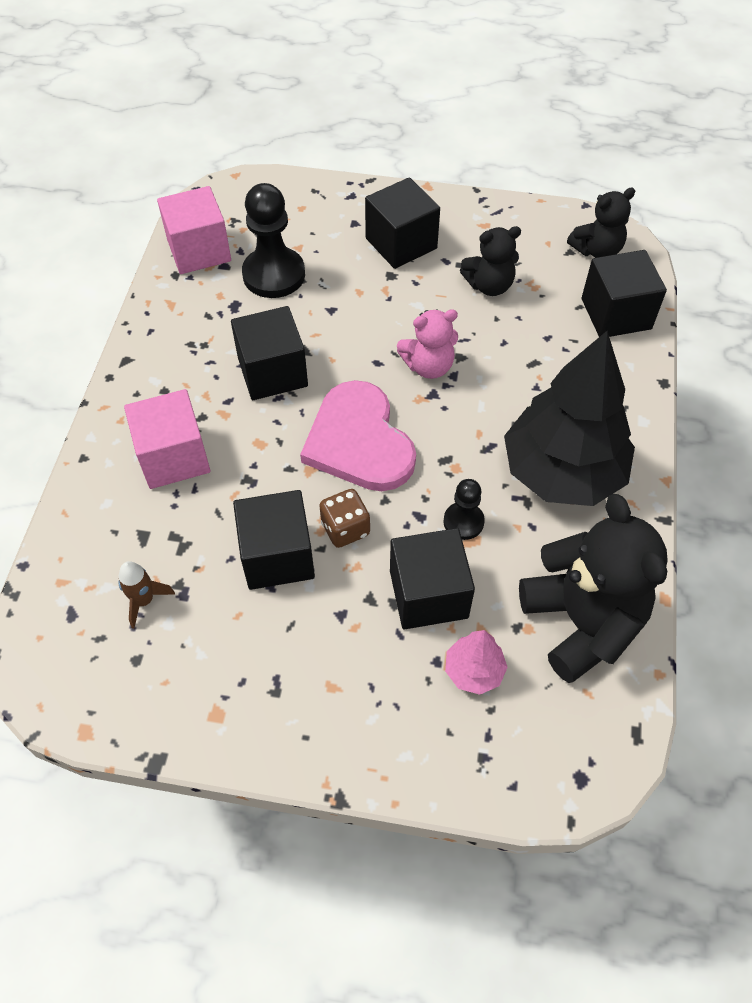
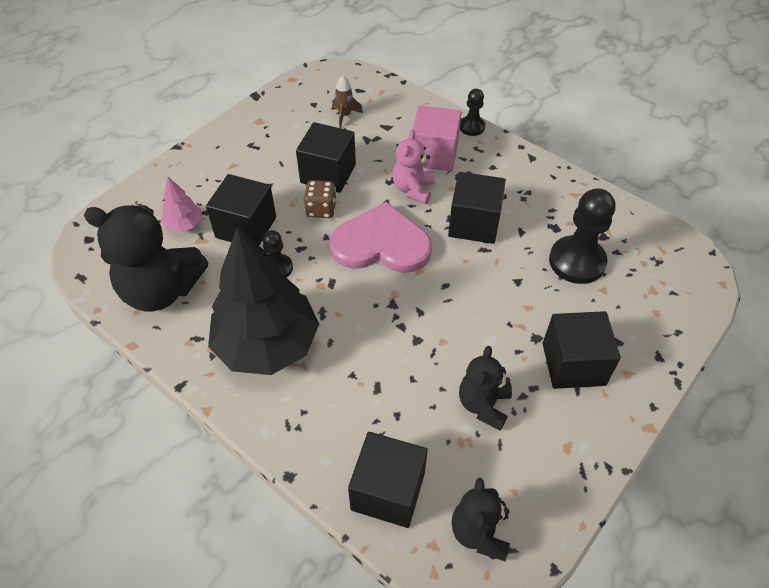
camera: 120 degrees right, 5 degrees down
(95, 439) = (472, 127): none -> black pawn
(199, 250) = (628, 228): pink cube -> none
(428, 366) = (421, 314): pink teddy bear -> pink teddy bear (413, 189)

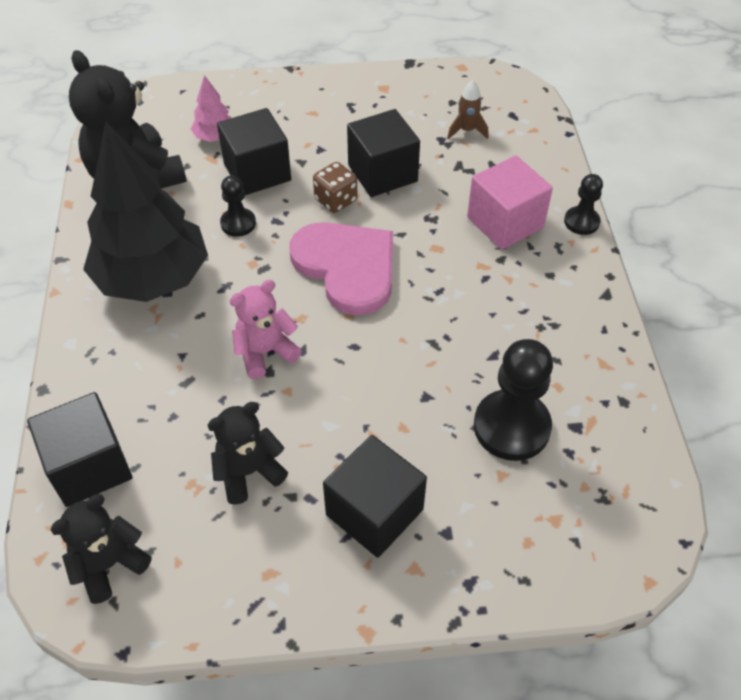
camera: 45 degrees right, 0 degrees up
(413, 189) = (441, 240): pink teddy bear -> pink teddy bear (265, 352)
(474, 223) = (456, 313): black cube -> none

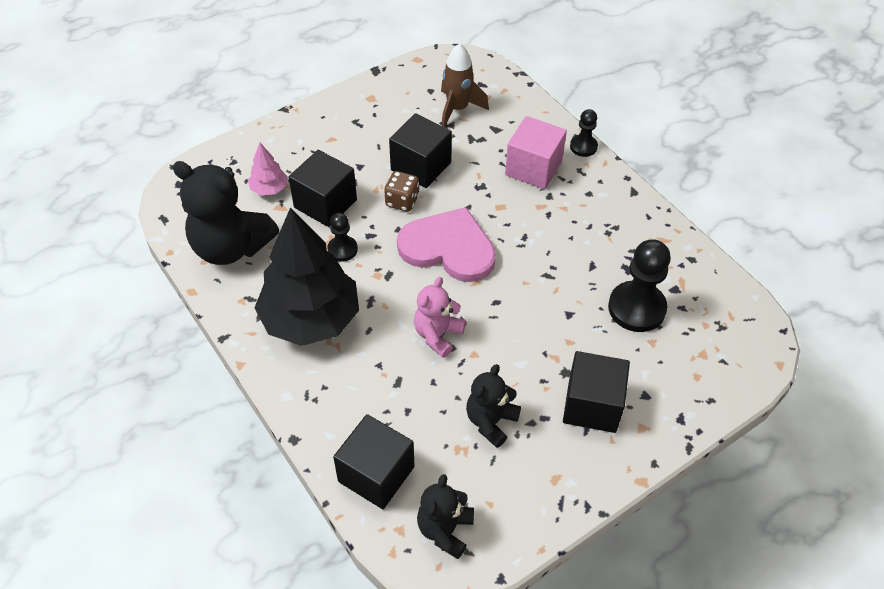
camera: 30 degrees left, 0 degrees up
(466, 131) = (457, 109): brown rocket -> brown rocket, size x1.63

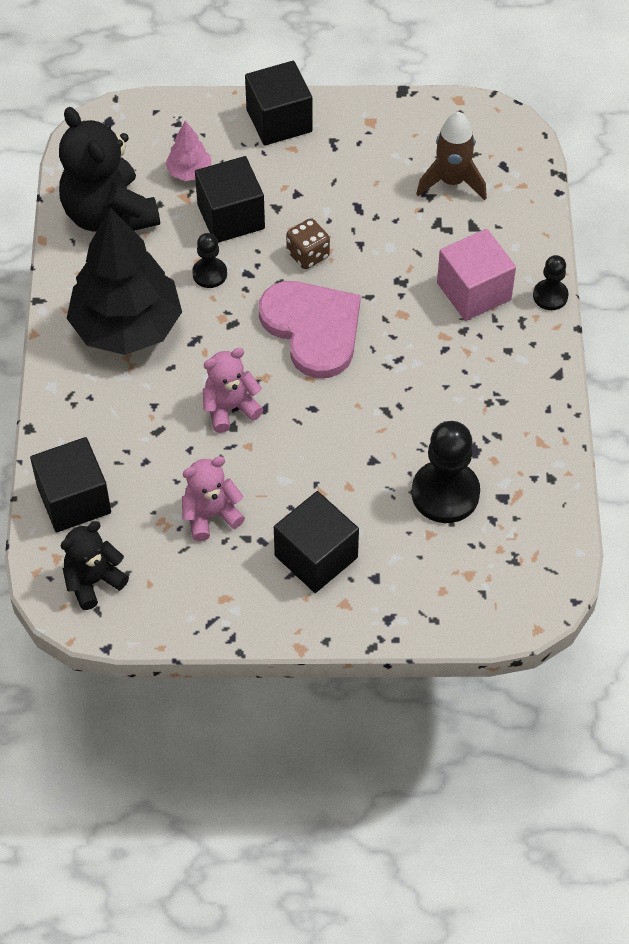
camera: 35 degrees right, 5 degrees up
(421, 166) = (358, 227): black cube -> black cube (279, 121)
(491, 421) = (210, 515): black teddy bear -> pink teddy bear

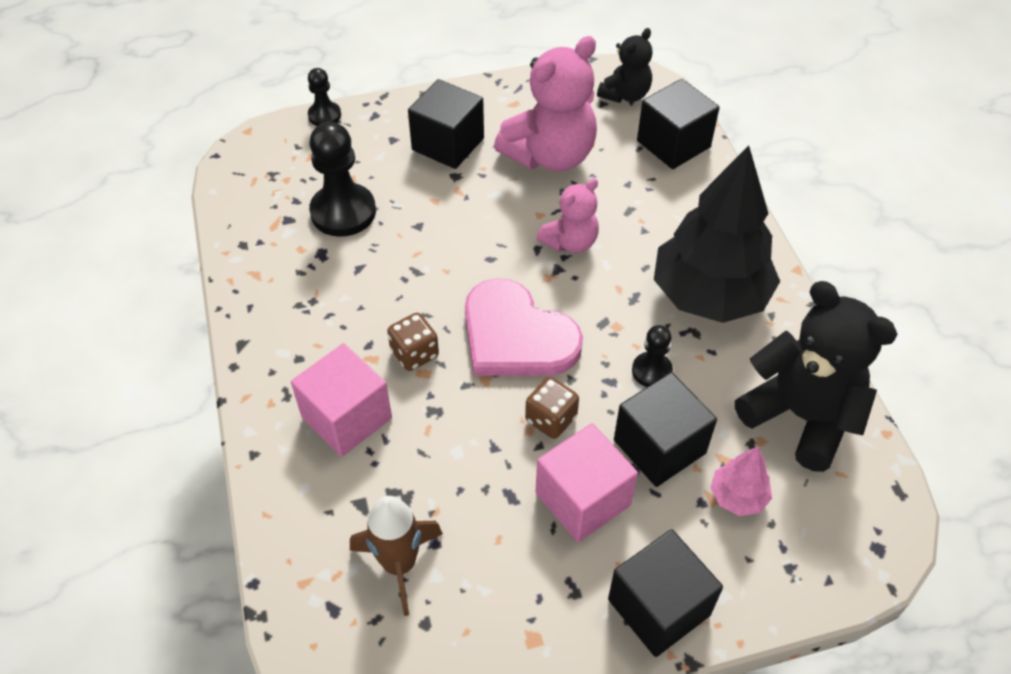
camera: 165 degrees right, 5 degrees down
(210, 515) = (550, 155): pink teddy bear -> pink teddy bear, size x1.77
(305, 194) = (583, 499): none -> pink cube
(406, 332) = (414, 353): none -> brown dice
(550, 296) = (255, 432): black pawn -> black pawn (324, 115)

